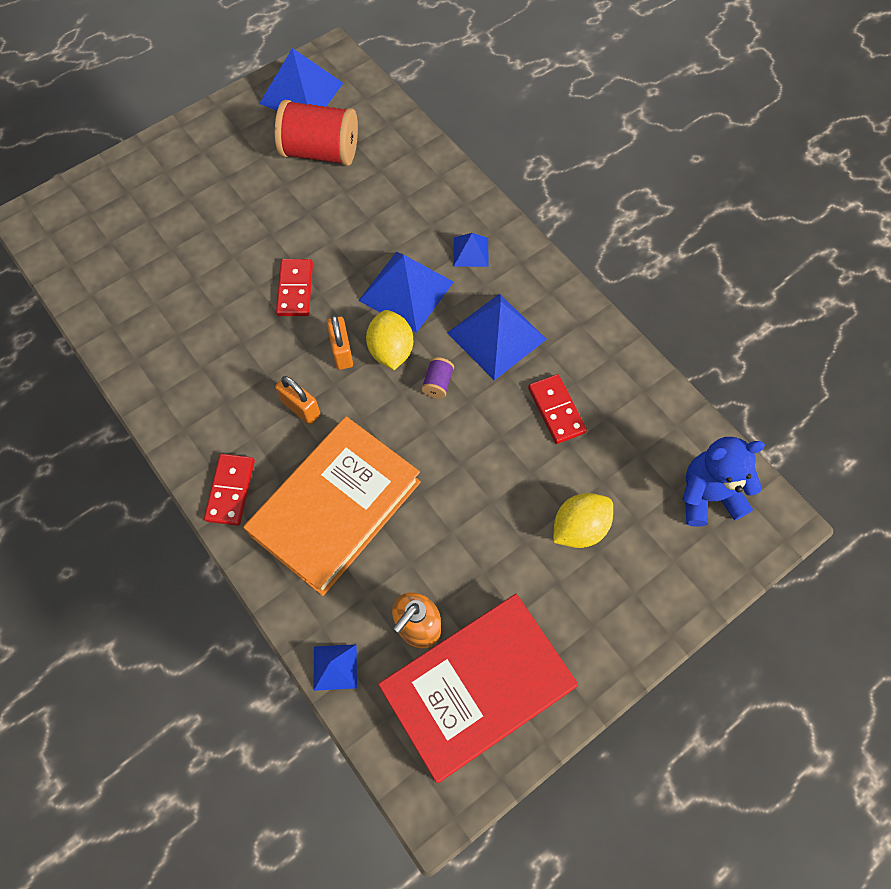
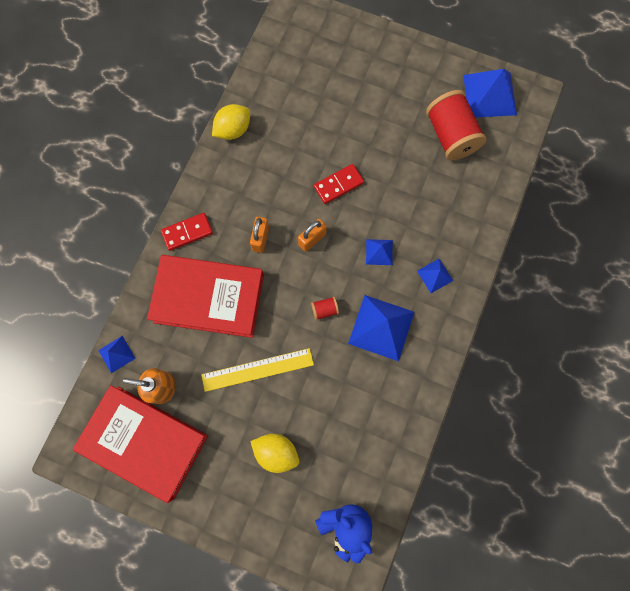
camera: 60 degrees right, 10 degrees up
(336, 508) = (209, 298): orange book -> red book
(391, 351) = (330, 268): yellow lemon -> yellow lemon (233, 130)
(406, 291) = (379, 252): blue pyramid -> blue pyramid, size x0.51
(437, 383) = (324, 310): purple spool -> red spool
(465, 497) = (257, 369): none -> yellow ruler
(556, 410) = (350, 395): red domino -> none

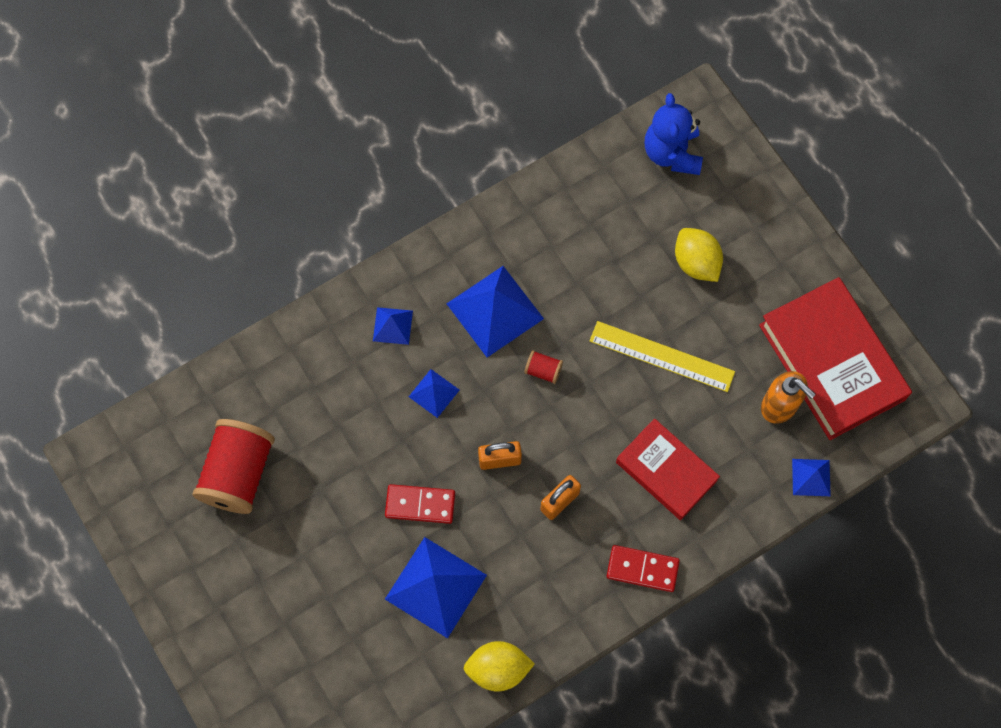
camera: 145 degrees left, 5 degrees down
(209, 298) = (666, 471): red book -> red book, size x0.62
(489, 95) = (146, 493): blue pyramid -> blue pyramid (436, 587)

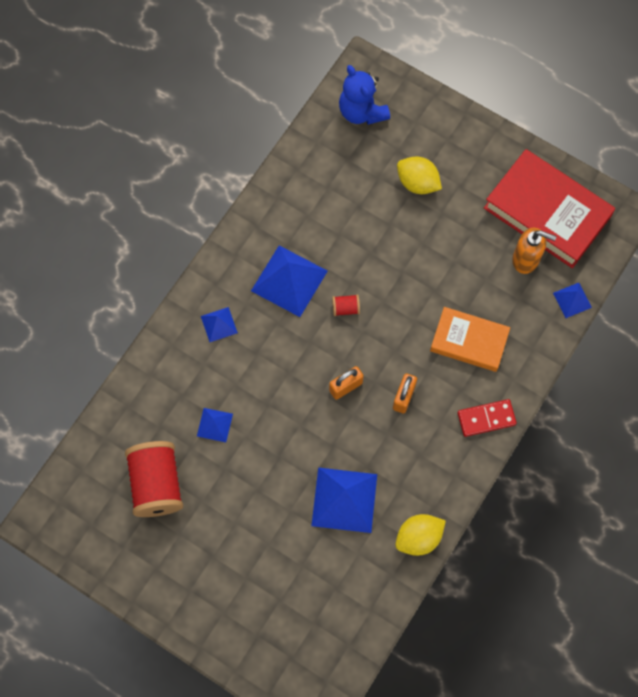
camera: 25 degrees left, 0 degrees up
(420, 504) = (303, 445): red domino -> none
(434, 393) = (274, 360): blue pyramid -> blue pyramid (214, 425)
(662, 356) = (426, 260): yellow ruler -> none
(666, 471) = (469, 341): red book -> orange book

